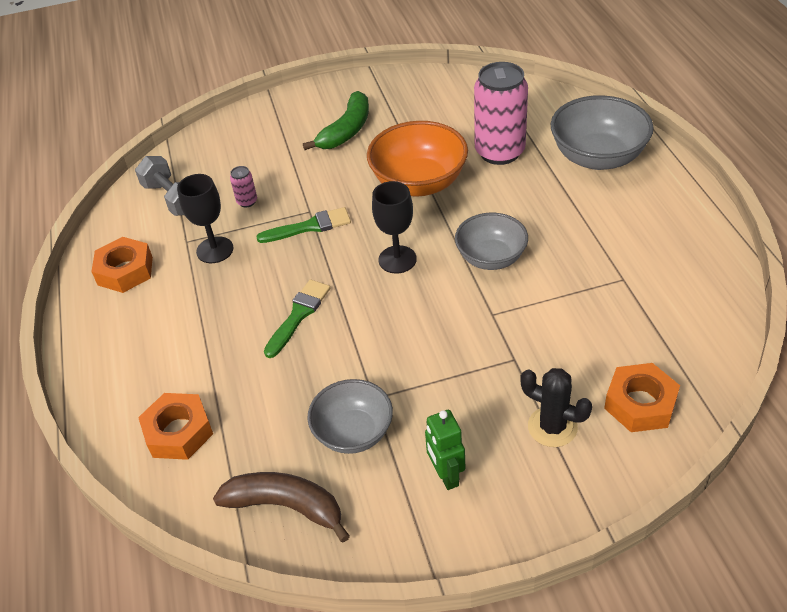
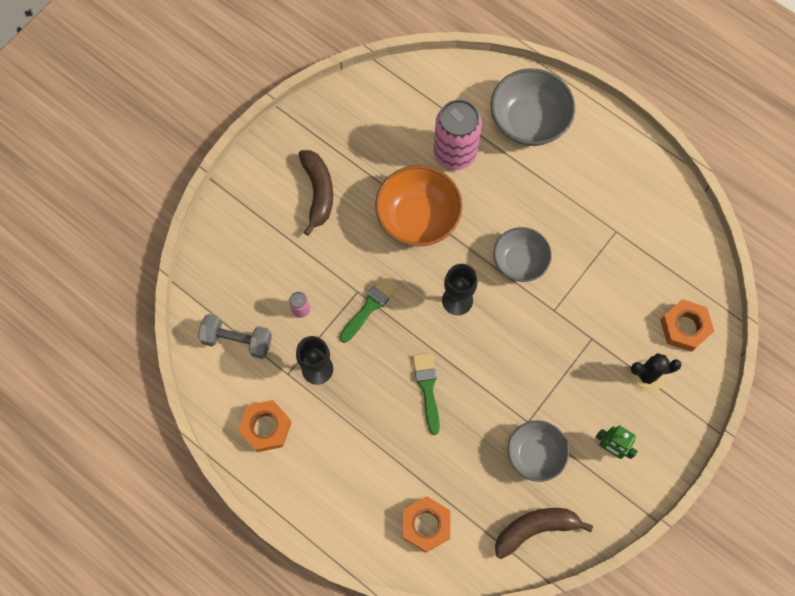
camera: 40 degrees left, 25 degrees up
(346, 130) = (318, 192): green banana -> brown banana

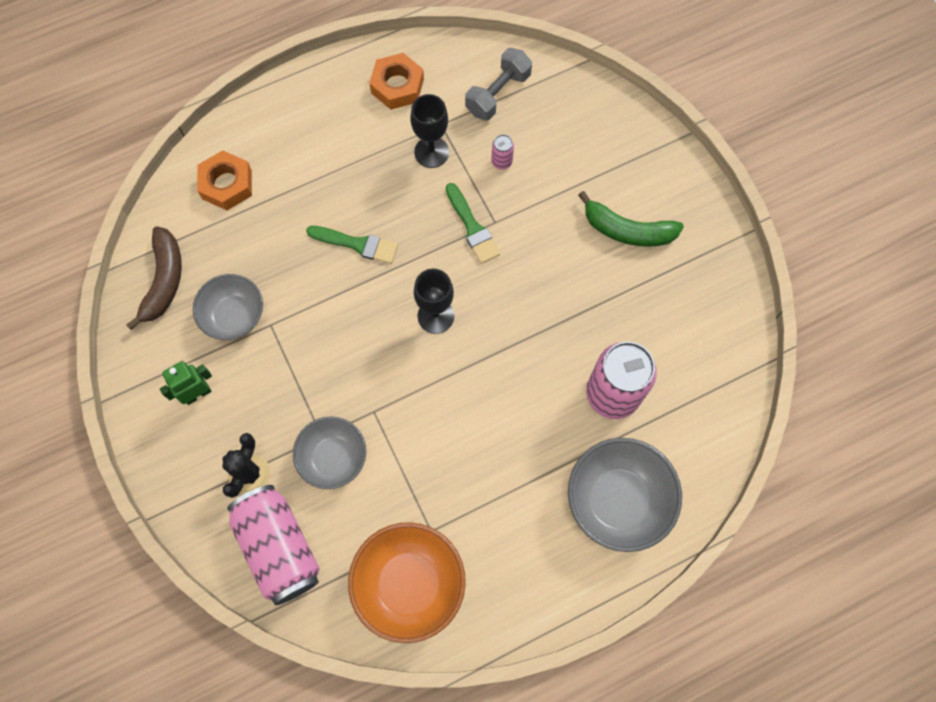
camera: 115 degrees right, 0 degrees up
(318, 192) = (627, 230): brown banana -> green banana
(418, 218) = (550, 318): orange bowl -> orange bowl (409, 584)
(519, 262) = (447, 402): grey bowl -> grey bowl (333, 458)
(684, 327) = (279, 547): orange nut -> pink can

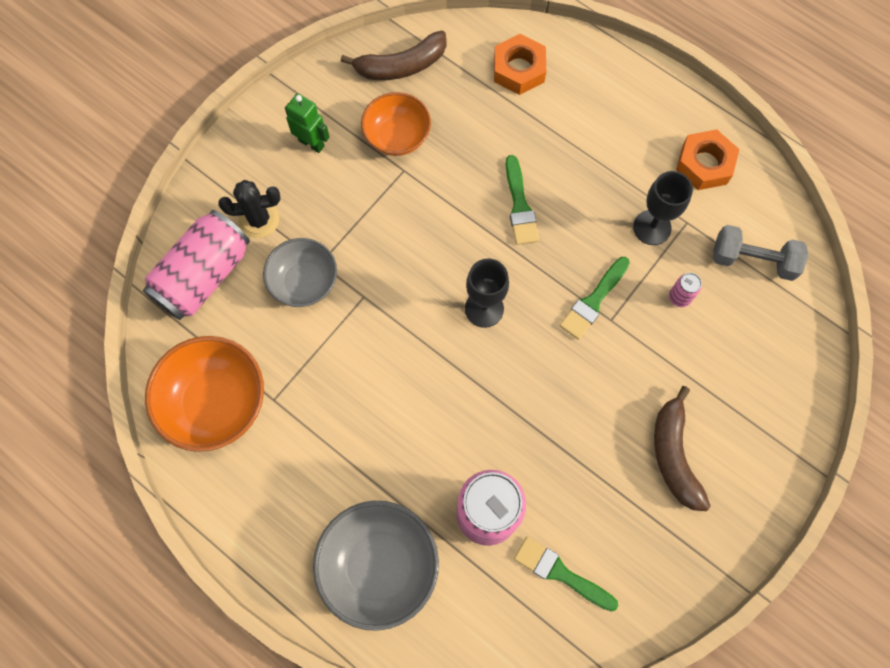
camera: 65 degrees right, 0 degrees up
(234, 316) = (397, 137): grey bowl -> orange bowl
(627, 230) = (674, 455): green banana -> brown banana
(683, 359) = (560, 573): none -> green brush

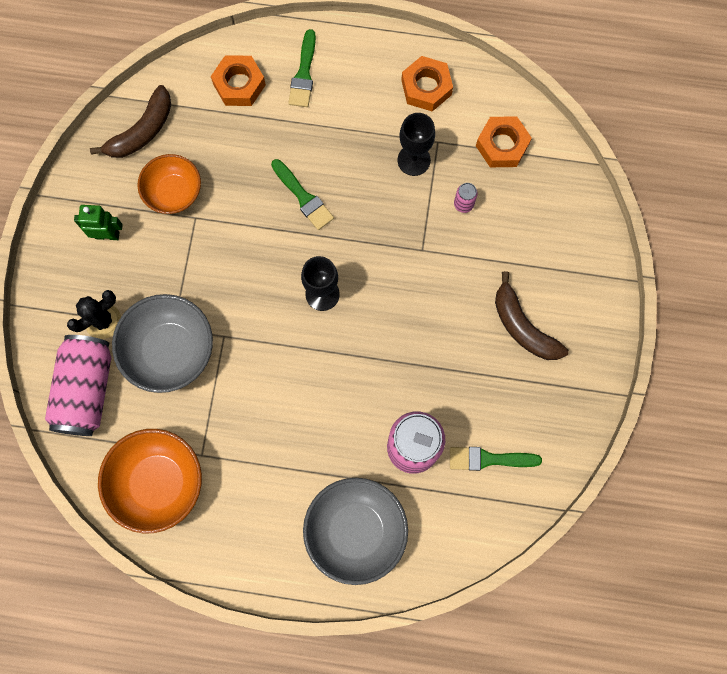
camera: 30 degrees left, 5 degrees up
(304, 282) = (170, 351): grey bowl -> grey bowl, size x1.51
(593, 301) = (401, 242): green brush -> green brush (304, 74)
(753, 260) = (502, 145): grey dumbbell -> orange nut

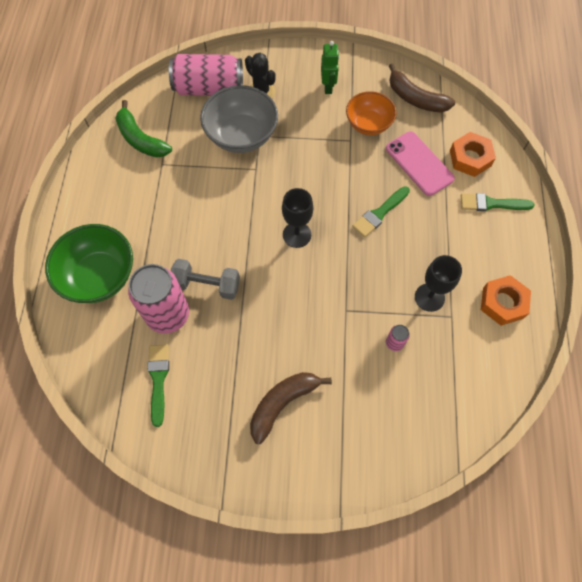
camera: 85 degrees right, 10 degrees down
(158, 483) = (141, 139): orange bowl -> green banana
(239, 142) = (419, 163): none -> pink phone
(355, 531) = (99, 276): grey bowl -> green bowl
(378, 402) = (207, 285): none -> grey dumbbell
(502, 145) = (459, 375): orange nut -> none

